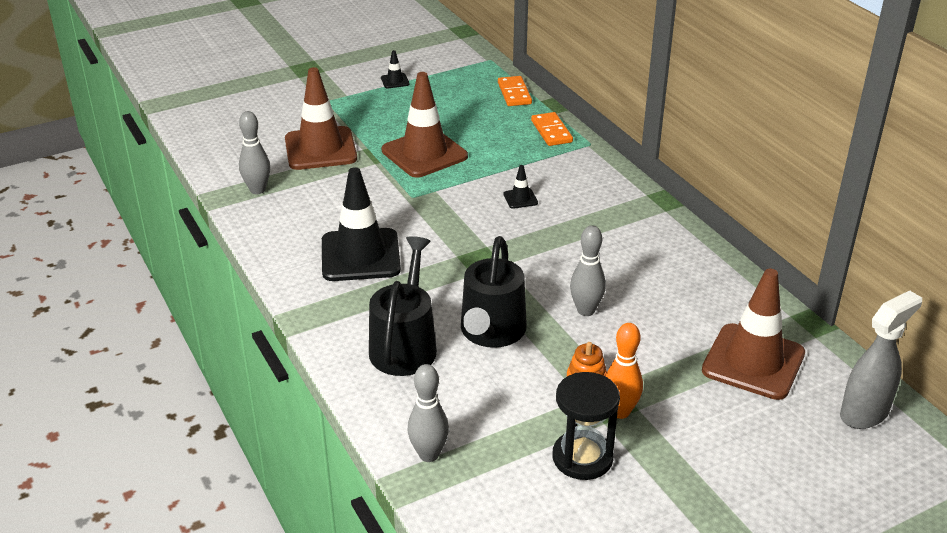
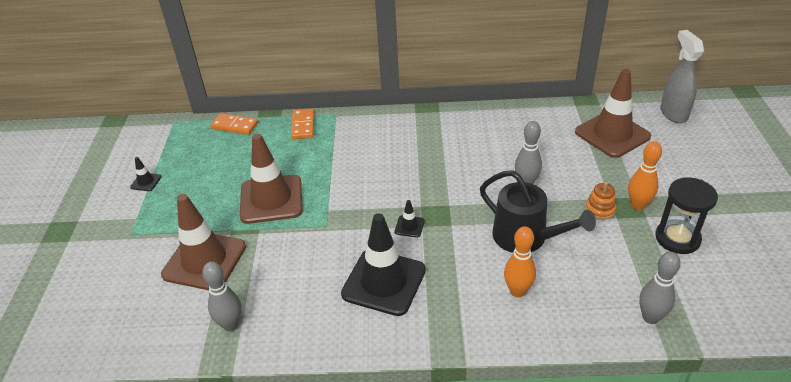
camera: 60 degrees left, 5 degrees up
(404, 345) = (517, 291): black watering can -> orange bowling pin
(520, 198) = (375, 169): black traffic cone -> black traffic cone (409, 226)
(551, 131) = (303, 126): orange domino -> orange domino turned 75 degrees clockwise

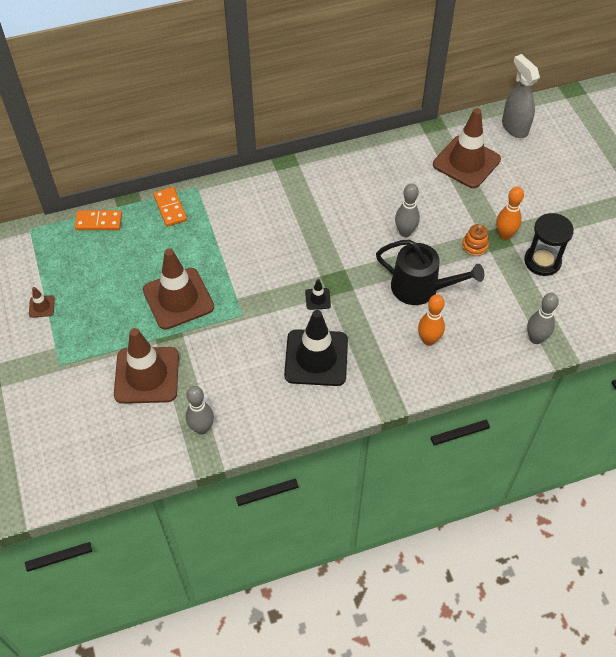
camera: 20 degrees left, 15 degrees up
(146, 182) = (41, 306): black traffic cone -> brown traffic cone

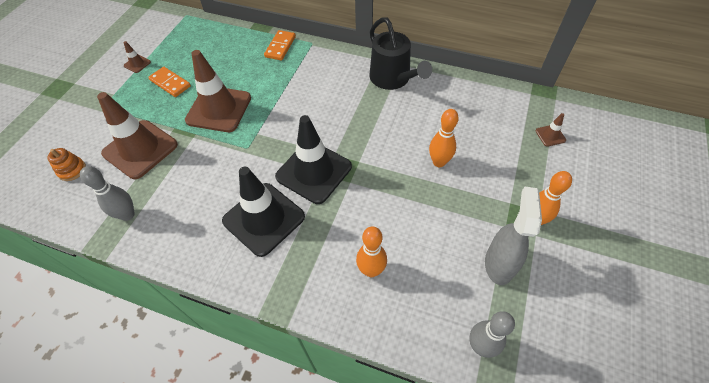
camera: 40 degrees right, 0 degrees up
(99, 222) = (228, 32): orange domino -> orange domino (170, 83)
(318, 299) = (314, 172): black traffic cone -> black traffic cone, size x2.42
(405, 232) = (439, 162): grey bowling pin -> orange bowling pin
(420, 288) = (408, 218): black watering can -> black watering can (392, 79)
(466, 162) = (550, 135): brown traffic cone -> brown traffic cone, size x0.41
(474, 246) = (494, 212): orange stacking toy -> orange stacking toy (72, 170)
(514, 127) = (626, 131): grey spray bottle -> grey spray bottle (499, 264)
(542, 261) = (554, 270): black hourglass -> none

